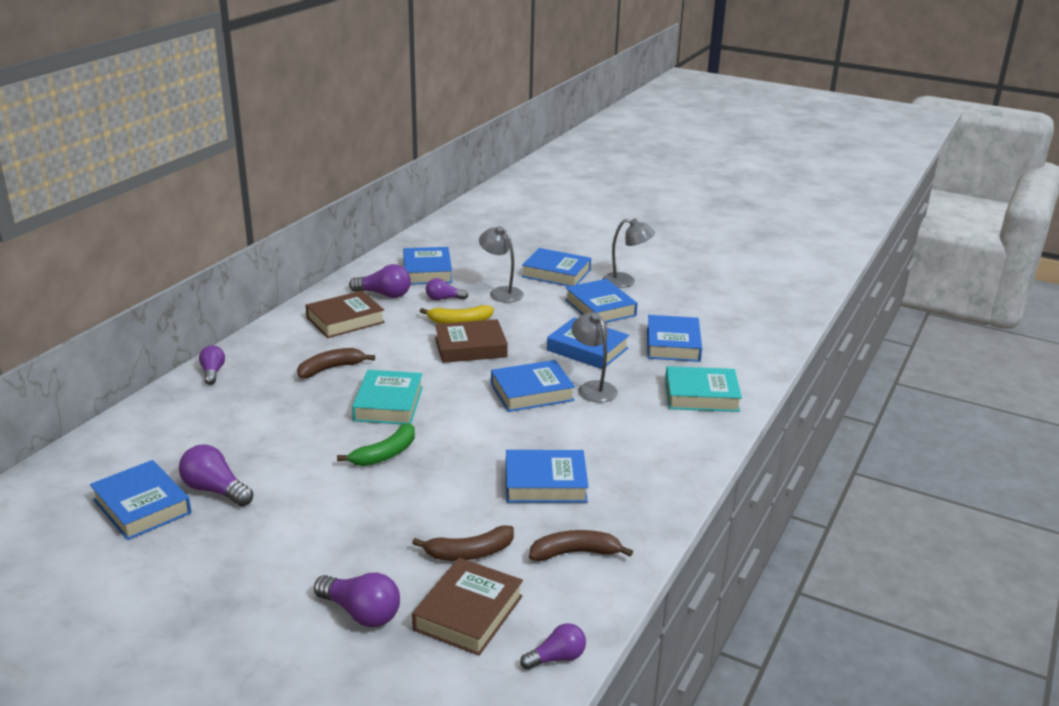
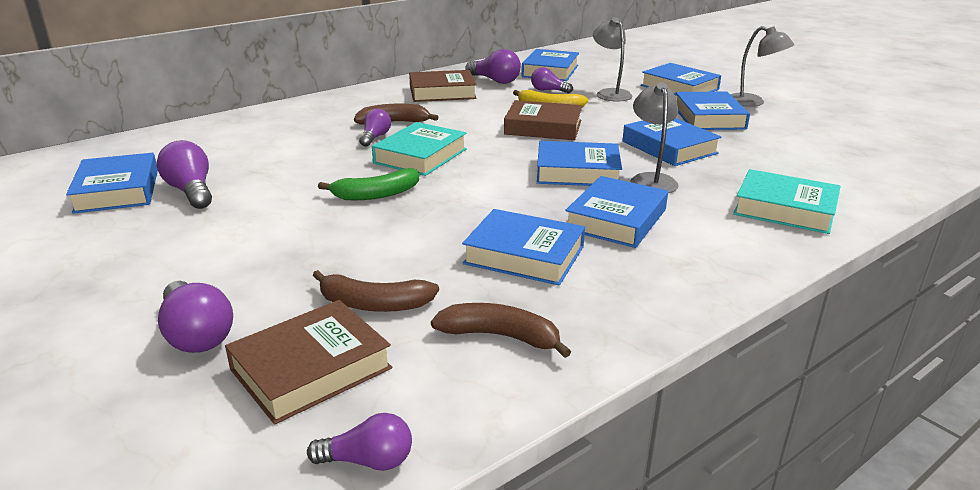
camera: 25 degrees right, 0 degrees up
(212, 372) = (291, 109): purple light bulb -> purple light bulb (375, 137)
(673, 344) = (776, 158): blue book -> blue book (616, 219)

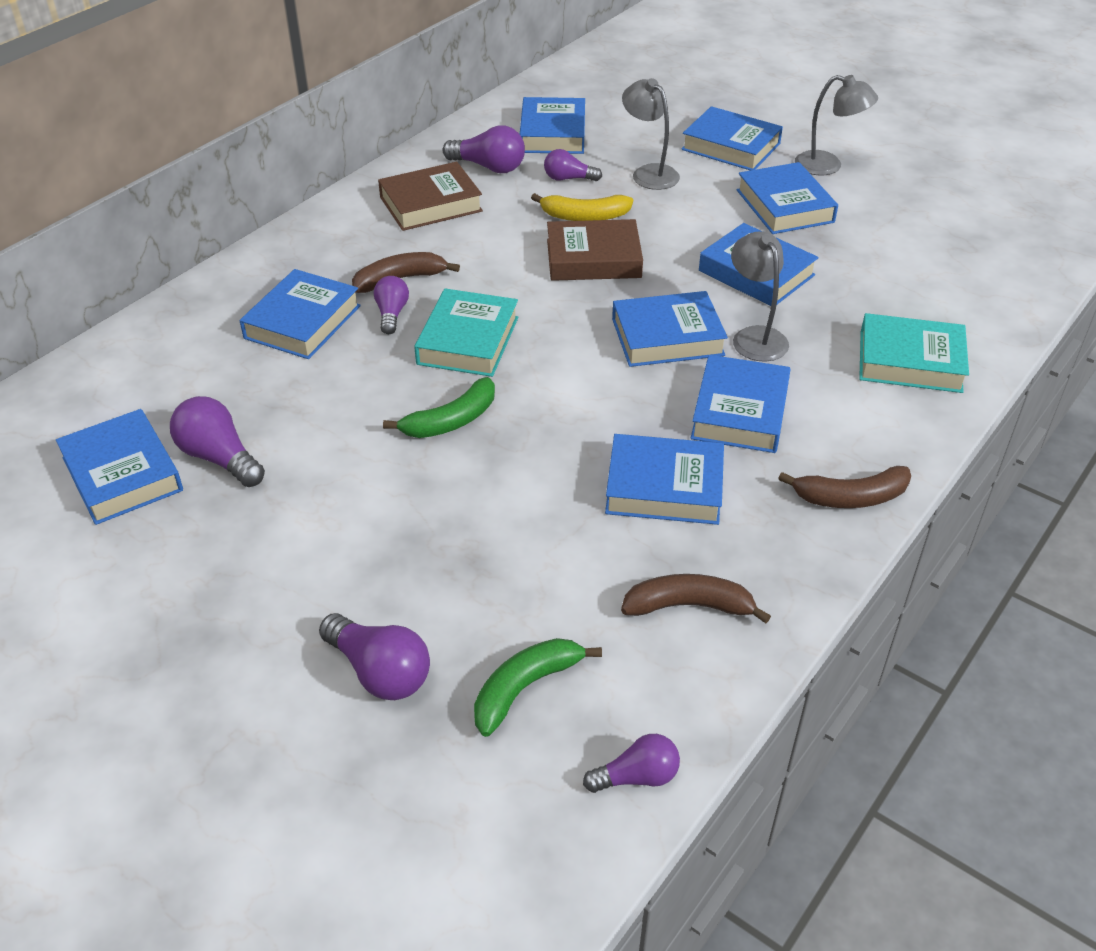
camera: 15 degrees left, 15 degrees up
(310, 134) = (303, 322): none -> blue book
(311, 369) = (525, 688): brown book -> green banana
(374, 304) = (541, 591): brown banana -> brown banana (850, 497)

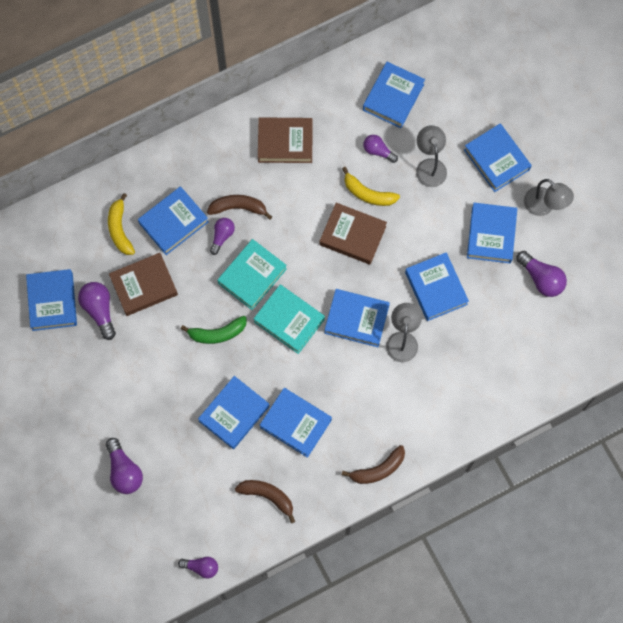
camera: 25 degrees right, 30 degrees up
(213, 354) = (120, 229): none -> yellow banana
(288, 404) = (144, 286): none -> brown book
(489, 167) = (336, 118): purple light bulb -> purple light bulb (541, 278)
(525, 688) = (178, 506): green banana -> none
(739, 412) = (361, 390): blue book -> blue book (234, 413)
(850, 497) = (378, 469): brown banana -> brown banana turned 45 degrees counterclockwise
(910, 361) = (471, 394): turquoise book -> turquoise book (289, 320)

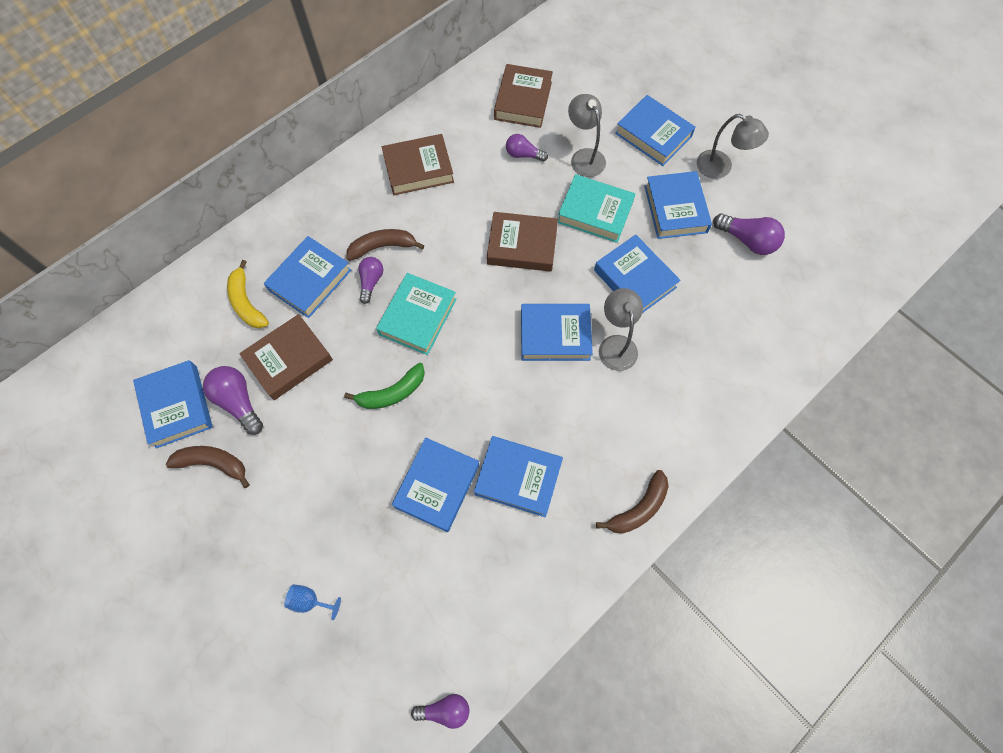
camera: 15 degrees left, 5 degrees down
(124, 471) = (310, 601): purple light bulb -> blue goblet
(268, 496) = (509, 583): brown banana -> brown banana (213, 463)
(289, 320) = (475, 356): turquoise book -> turquoise book (595, 212)
(368, 193) = (526, 199): yellow banana -> none
(393, 97) = (523, 100): blue book -> brown book

